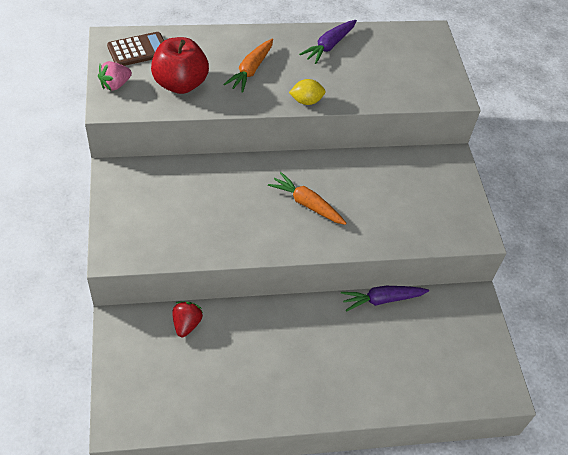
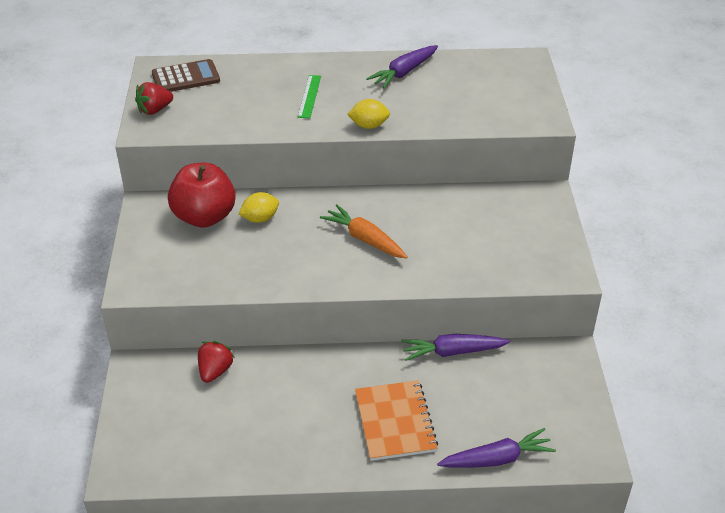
camera: 10 degrees right, 10 degrees down
(115, 85) = (155, 110): pink strawberry -> red strawberry
(180, 84) = (227, 109): red apple -> red apple (204, 217)
(215, 185) = (260, 218): none -> yellow lemon
(251, 70) = (309, 96): orange carrot -> green ruler
(342, 367) = (395, 422): none -> orange notebook
(428, 398) = (497, 459): none -> purple carrot

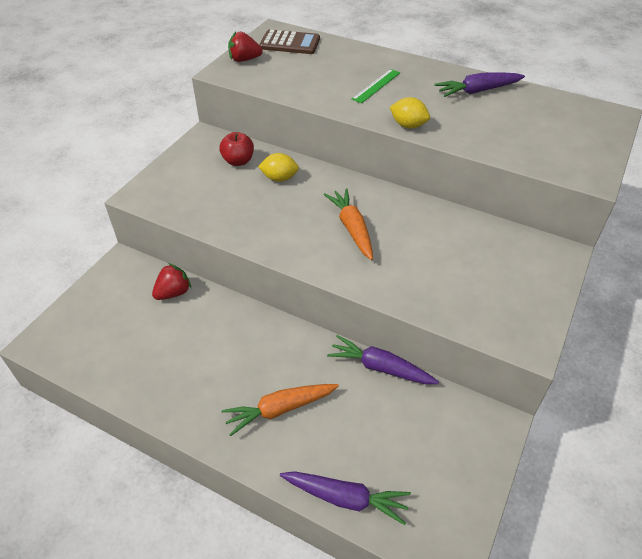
camera: 30 degrees right, 5 degrees up
(204, 217) = (238, 161): red apple -> red apple, size x0.57
(395, 422) = (280, 409): orange notebook -> orange carrot

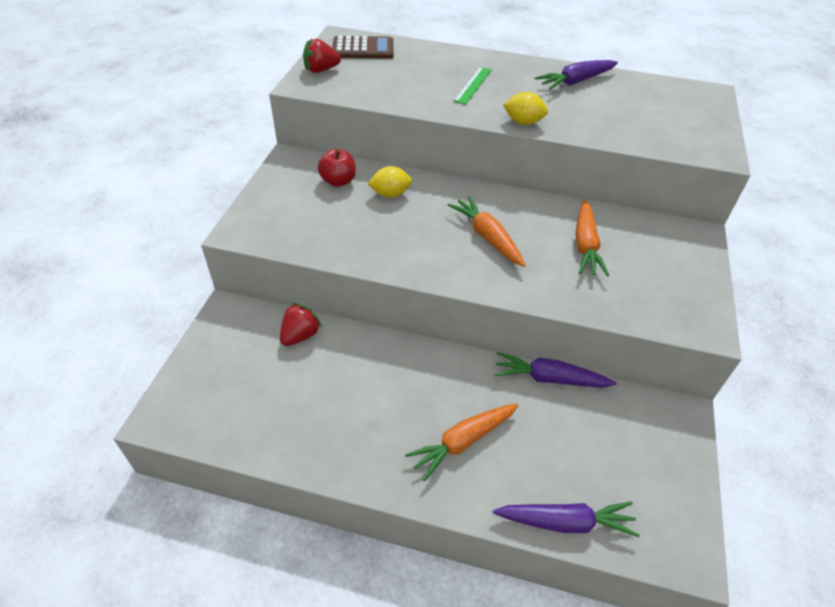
camera: 15 degrees left, 0 degrees up
(442, 248) = (585, 245): none -> orange carrot

